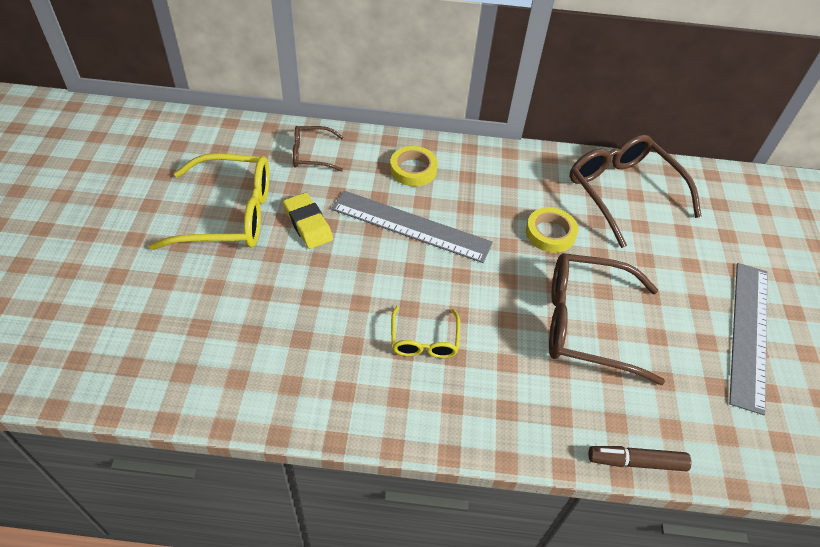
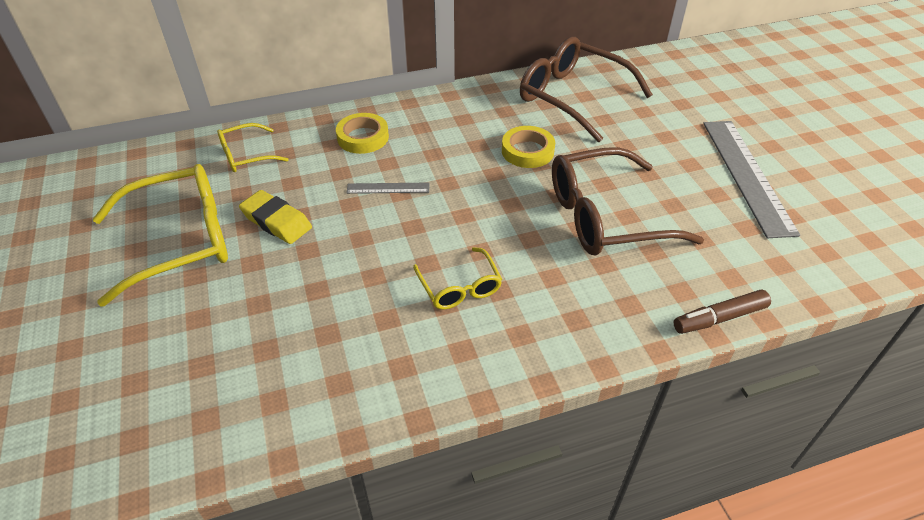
camera: 20 degrees left, 5 degrees down
(312, 154) = (246, 155): brown glasses -> yellow glasses
(411, 226) = (388, 188): grey ruler -> grey ruler, size x0.45

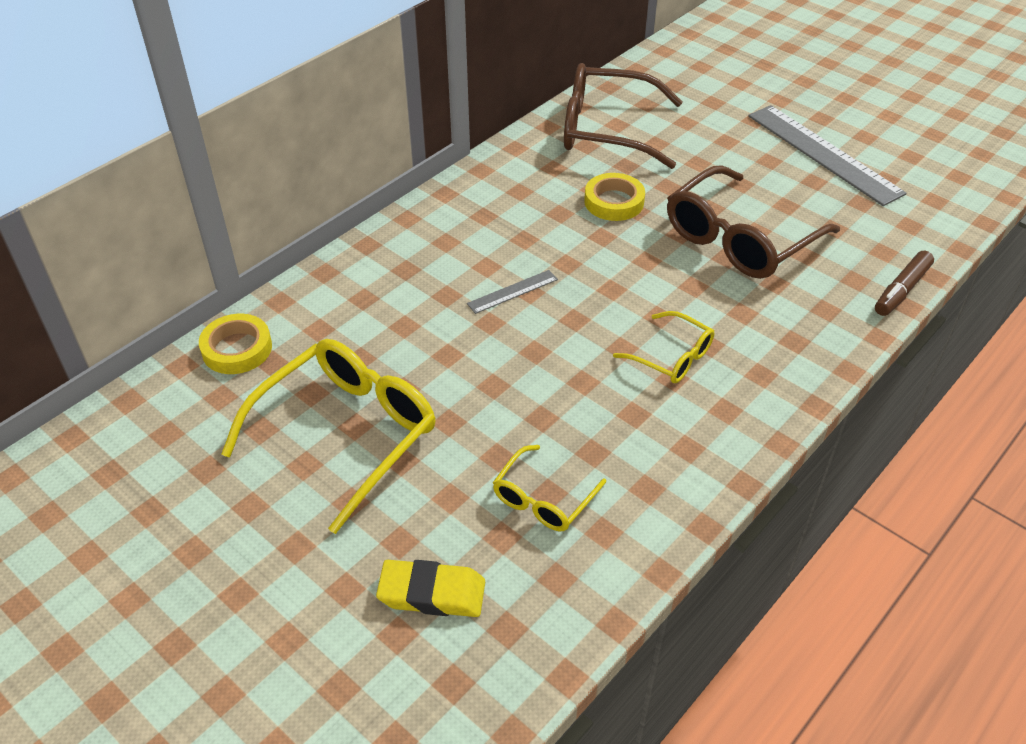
camera: 30 degrees left, 0 degrees up
(246, 155) = (321, 317): yellow glasses -> yellow glasses (543, 499)
(276, 221) = (431, 371): yellow eraser -> yellow eraser (432, 593)
(363, 137) = (432, 249): yellow tape -> yellow tape (237, 349)

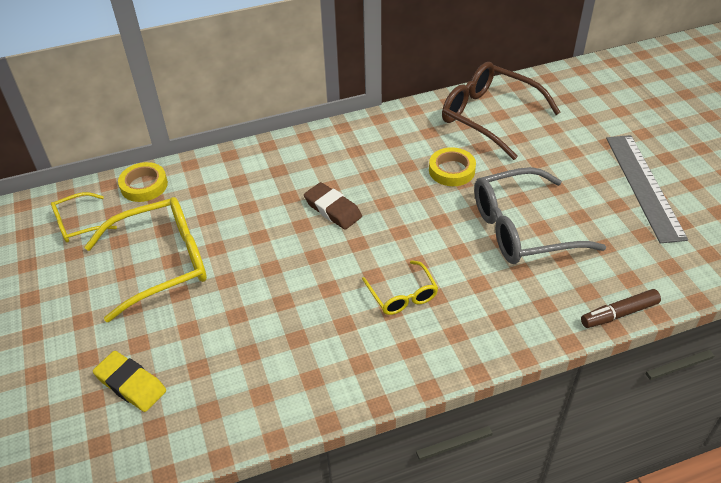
camera: 30 degrees right, 0 degrees up
(512, 291) = (333, 209): grey ruler -> brown eraser
(543, 499) = (241, 355): yellow glasses -> yellow glasses (78, 224)
(739, 239) = (522, 229): brown glasses -> grey glasses

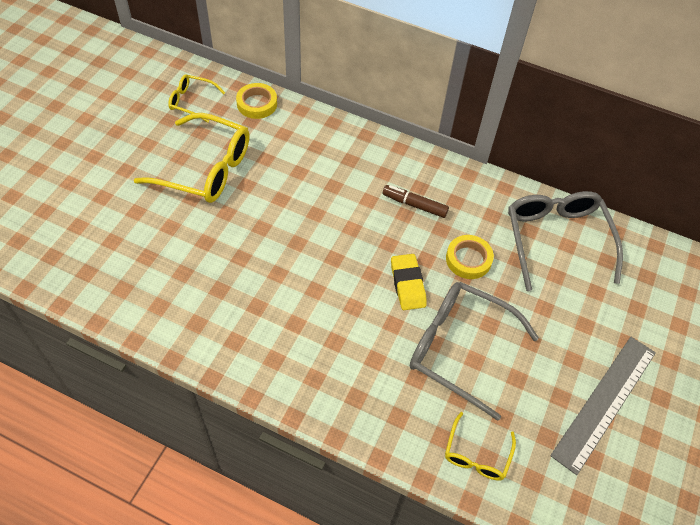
camera: 40 degrees right, 10 degrees up
(131, 384) = (104, 234): yellow eraser -> yellow eraser (407, 284)
(333, 209) = (349, 219): brown eraser -> none
(402, 295) = (315, 320): yellow glasses -> yellow glasses (476, 454)
(489, 116) = (556, 240): brown glasses -> grey glasses
(619, 314) = (442, 474): brown marker -> brown marker (414, 205)

